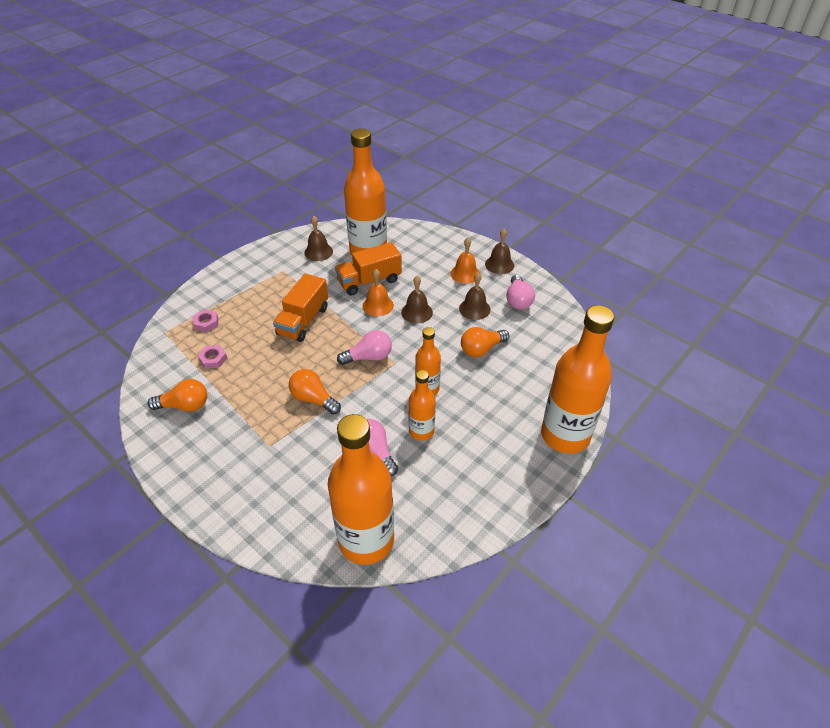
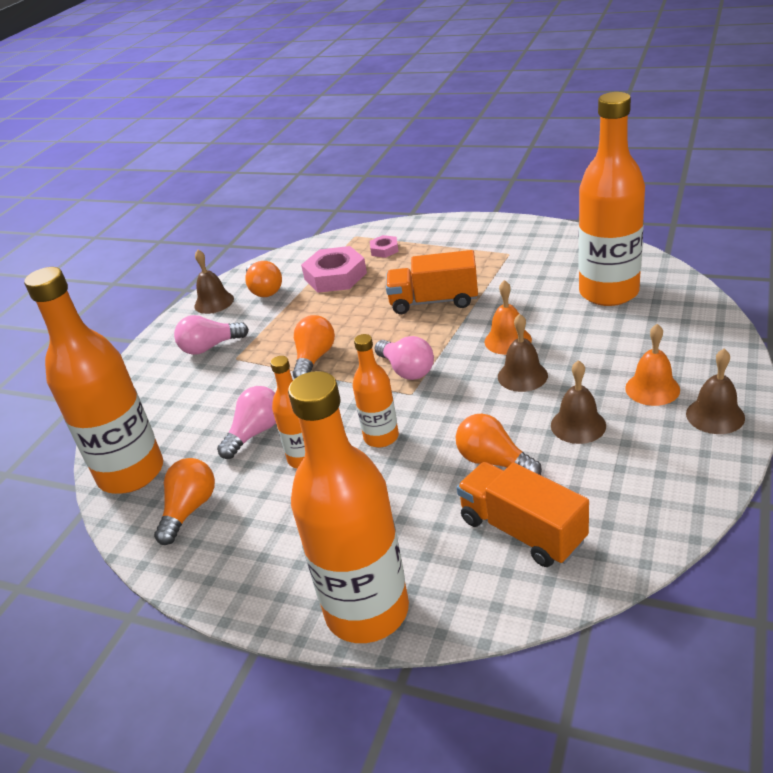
camera: 75 degrees right, 10 degrees down
(213, 359) = (335, 276): pink nut -> pink nut, size x1.96
(318, 252) = (568, 260): brown bell -> brown bell (214, 302)
(369, 281) = (549, 316): orange truck -> orange truck (522, 530)
(432, 507) = (189, 509): none -> orange light bulb
(518, 300) = (642, 465): pink light bulb -> pink light bulb (210, 347)

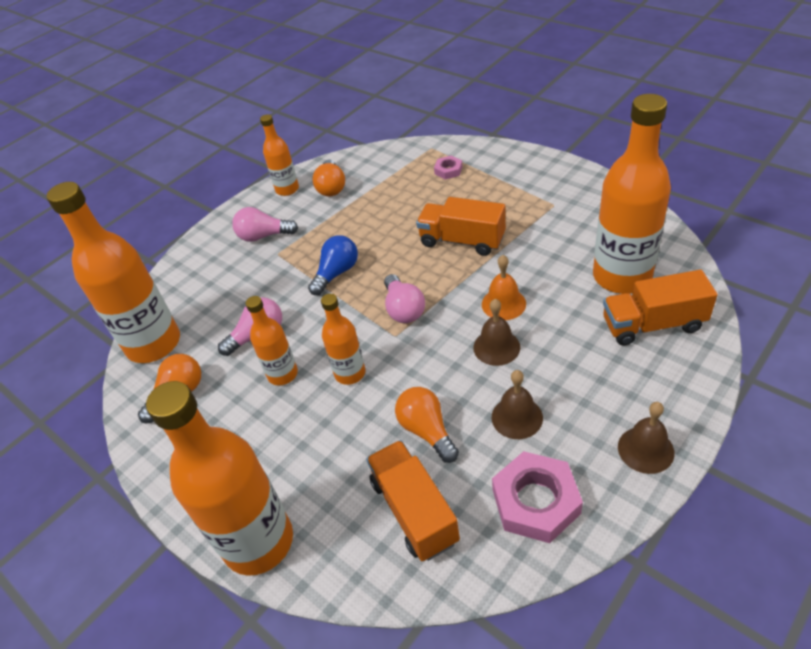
camera: 20 degrees right, 10 degrees up
(214, 302) = (287, 189): brown bell -> orange bottle
(314, 358) = (336, 273): orange light bulb -> blue light bulb
(335, 276) = (394, 188): pink nut -> pink nut (535, 501)
(652, 389) = (604, 399): orange bell -> none
(660, 321) = (653, 324): none -> orange truck

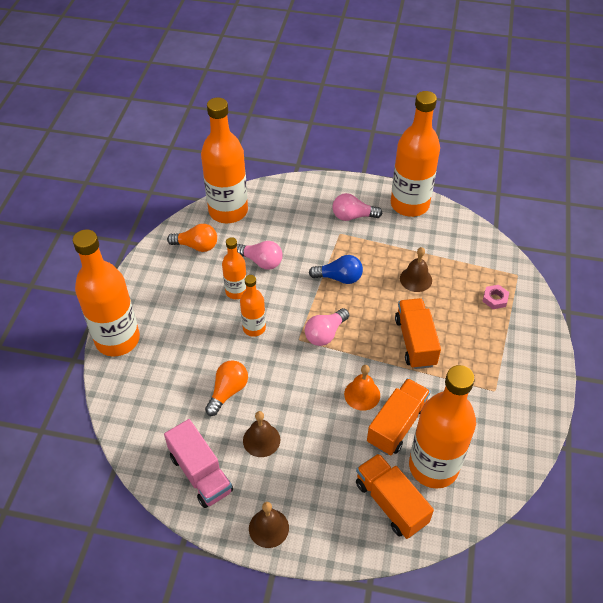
camera: 55 degrees right, 5 degrees up
(263, 236) = (352, 216): pink light bulb -> pink light bulb turned 60 degrees counterclockwise
(287, 189) = (409, 204): orange bottle -> orange bottle, size x1.92
(331, 187) = (428, 231): orange light bulb -> none
(414, 511) = (167, 409): orange truck -> orange truck (397, 425)
(496, 347) = (317, 405): brown bell -> brown bell (416, 279)
(535, 501) = (200, 473): pink nut -> pink truck

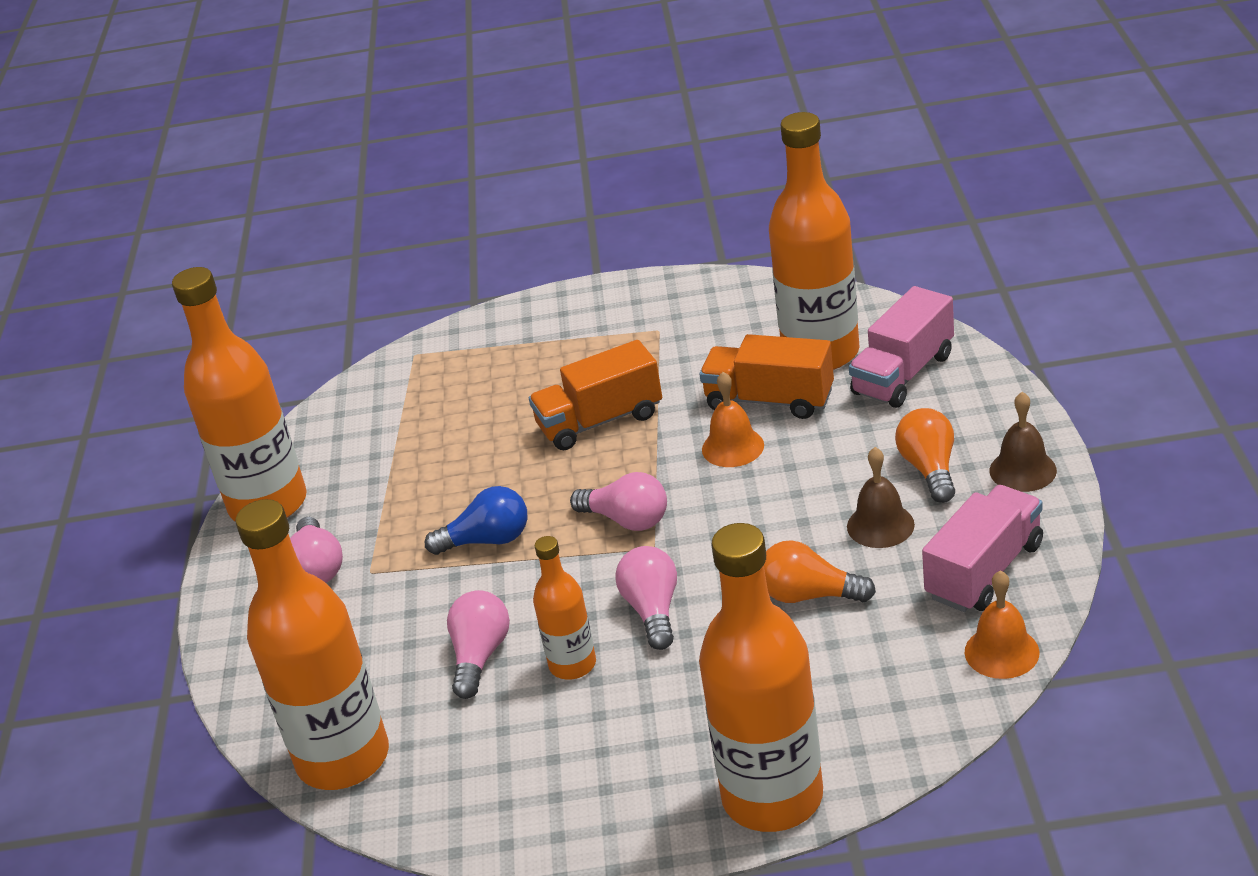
camera: 100 degrees left, 15 degrees down
(142, 457) = (1001, 652): none -> orange bell
(197, 246) = (466, 772): orange light bulb -> orange light bulb (929, 469)
(254, 328) = (653, 610): orange bottle -> pink light bulb
(339, 278) = (488, 540): blue light bulb -> blue light bulb turned 90 degrees clockwise
(391, 503) = (903, 374): orange truck -> pink truck
(416, 279) = (460, 452): brown bell -> none
(495, 299) = (475, 365): pink nut -> none

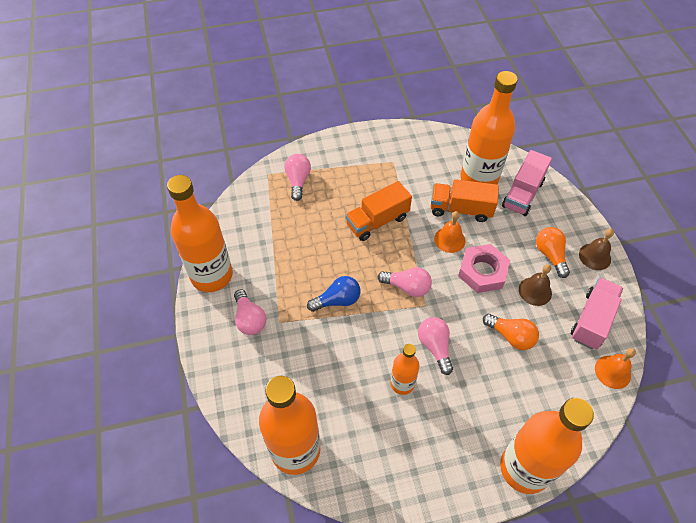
camera: 15 degrees left, 20 degrees up
(480, 656) = (352, 378): pink light bulb -> pink light bulb (298, 181)
(783, 496) = (482, 272): none -> pink nut
(809, 595) = (511, 336): orange light bulb -> orange light bulb turned 150 degrees counterclockwise

